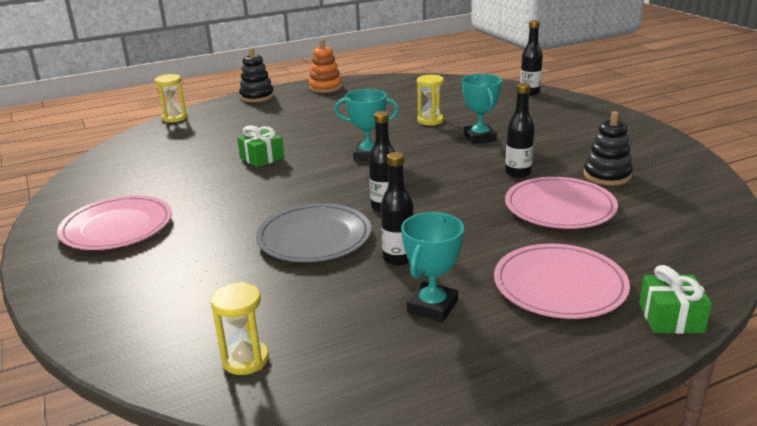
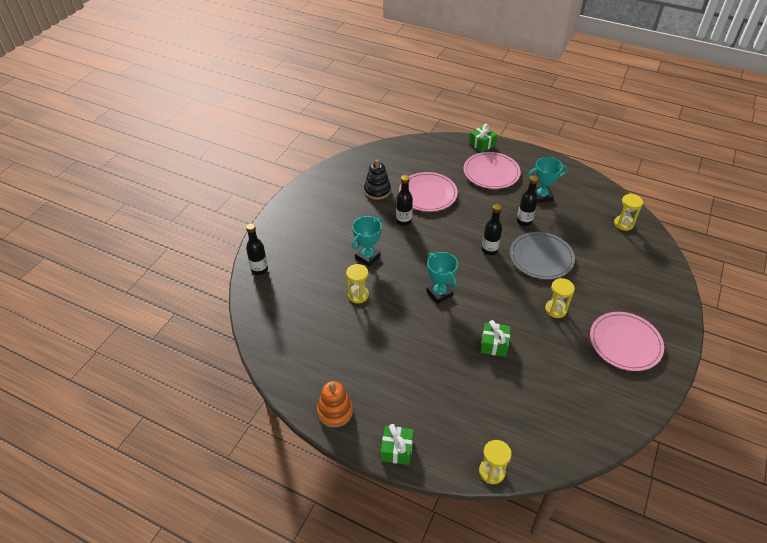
camera: 130 degrees left, 20 degrees up
(232, 207) = (555, 309): none -> yellow hourglass
(257, 96) = (397, 449): black stacking toy -> green gift

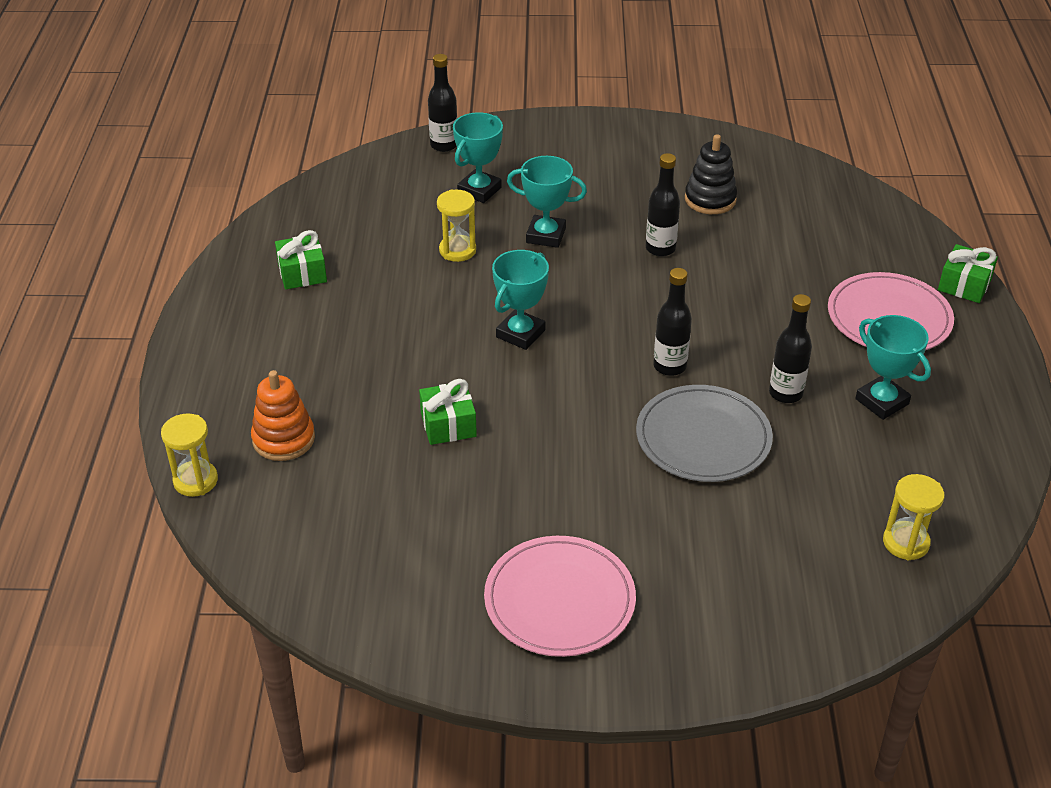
camera: 65 degrees right, 5 degrees down
(311, 269) = (479, 190): none -> turquoise trophy
(335, 411) = (229, 295): orange stacking toy -> orange stacking toy (283, 439)
(397, 449) = (192, 372): green gift -> green gift (302, 273)
(428, 194) = (754, 256): pink plate -> none
(555, 309) = (580, 485): yellow hourglass -> none

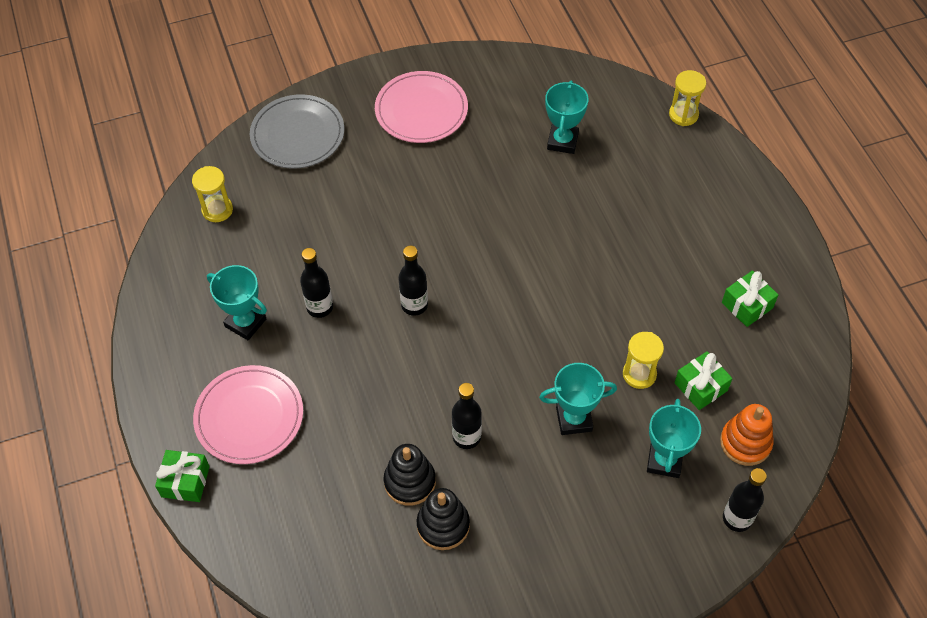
camera: 160 degrees right, 15 degrees up
(283, 439) = (651, 159): orange stacking toy -> orange stacking toy (745, 443)
(448, 425) = (550, 204): green gift -> green gift (700, 387)
(520, 334) = (541, 300): turquoise trophy -> turquoise trophy (562, 141)
(703, 438) = (370, 248): grey plate -> grey plate (297, 134)
(731, 232) = (410, 482): none -> black stacking toy

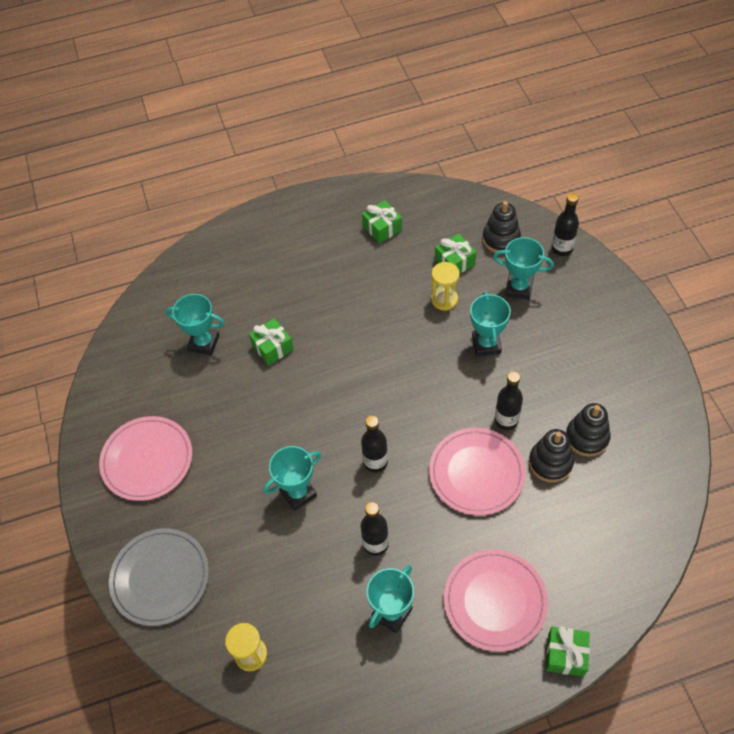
camera: 85 degrees left, 0 degrees up
(380, 237) = (298, 493): none -> turquoise trophy
(399, 403) = (476, 473): none -> pink plate
(559, 203) = (272, 347): none -> green gift
(683, 115) = (187, 254): yellow hourglass -> none
(745, 443) = (501, 239): orange stacking toy -> black stacking toy

